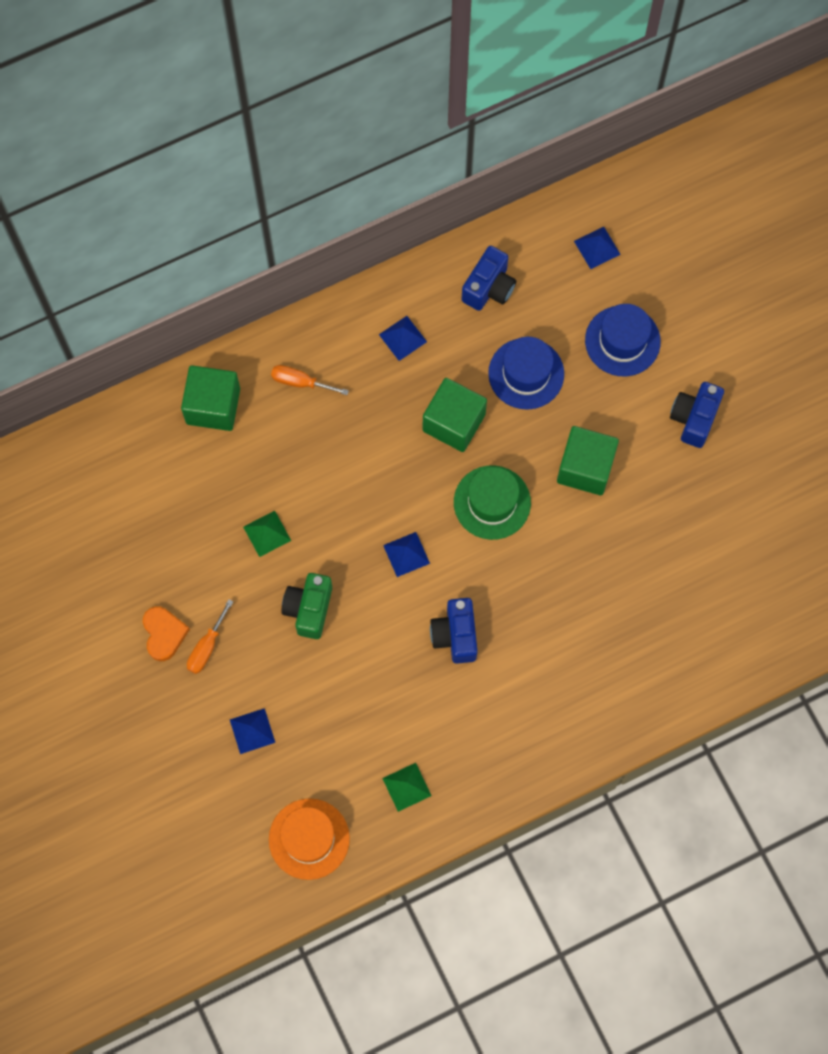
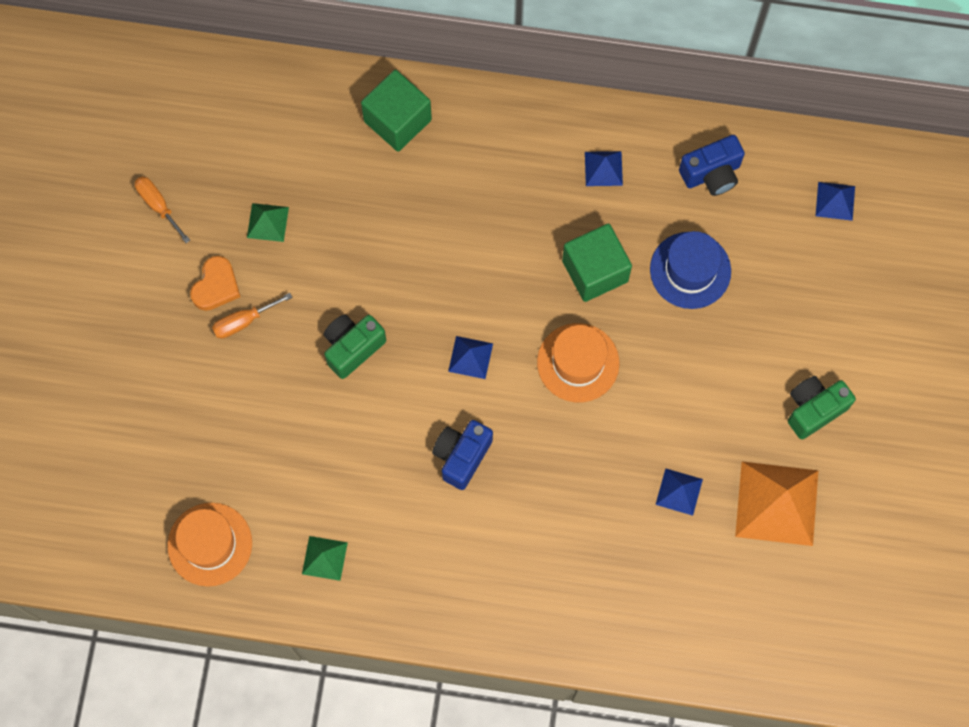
camera: 35 degrees right, 0 degrees up
(252, 731) = (229, 419): blue pyramid -> blue pyramid (679, 491)
(267, 533) = (364, 259): green pyramid -> green pyramid (267, 222)
(300, 382) = (487, 149): orange screwdriver -> orange screwdriver (158, 205)
(492, 502) = (578, 362): green hat -> orange hat
(585, 468) = (683, 388): green cube -> none
(622, 341) = (798, 298): blue hat -> none
(694, 418) = (813, 409): blue camera -> green camera
(717, 508) = (776, 503): none -> orange pyramid

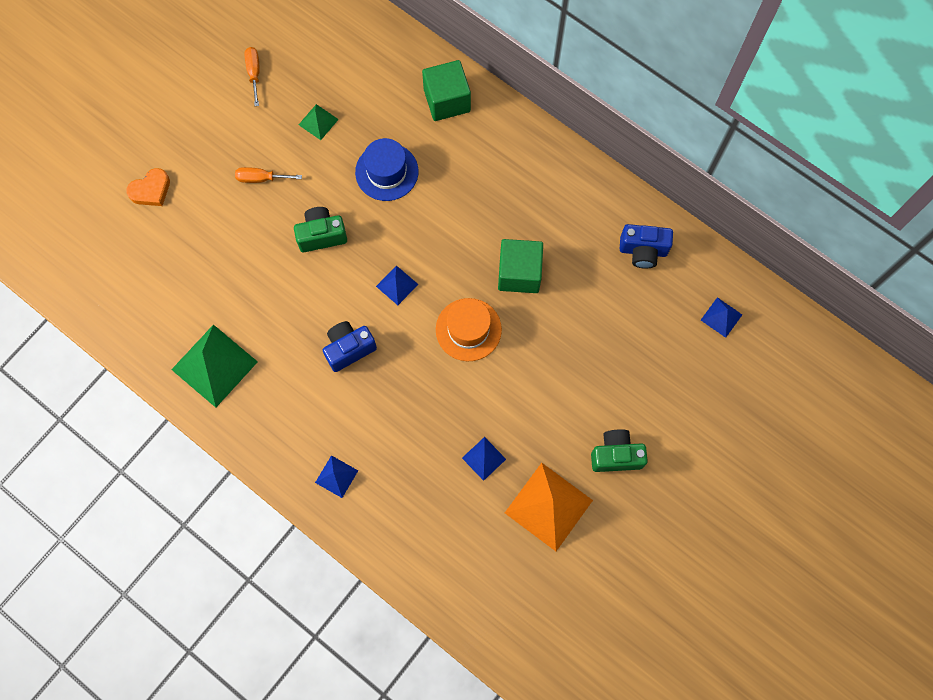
camera: 30 degrees right, 0 degrees up
(210, 544) = (146, 313): orange hat -> none
(216, 286) = (258, 146): orange heart -> orange heart (151, 190)
(324, 558) = (214, 365): green pyramid -> green pyramid, size x1.99
(603, 168) = (568, 206): blue pyramid -> blue pyramid (336, 476)
(690, 270) = (586, 309): blue hat -> blue hat (387, 172)

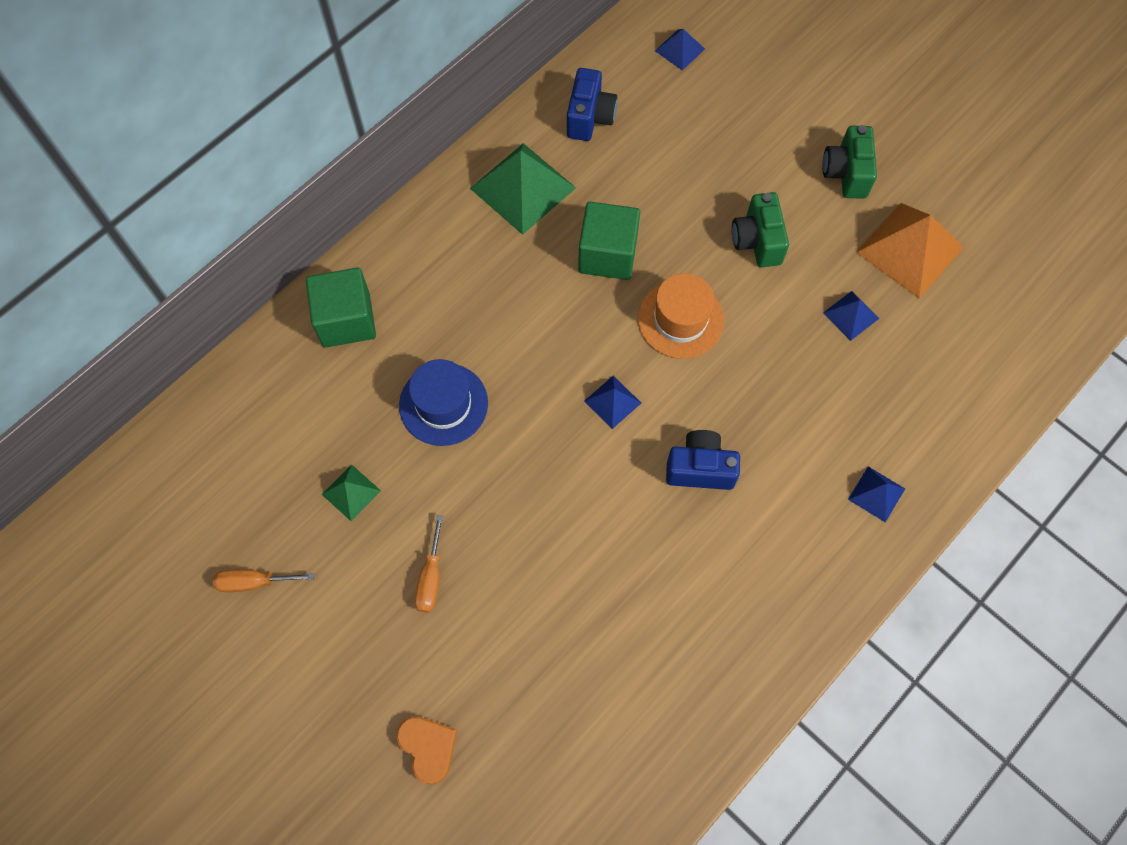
camera: 85 degrees left, 5 degrees down
(214, 365) = (716, 654): green pyramid -> green pyramid (522, 188)
(321, 235) = (530, 496): green camera -> green camera (757, 241)
(349, 349) = (700, 468): blue camera -> blue camera turned 120 degrees clockwise

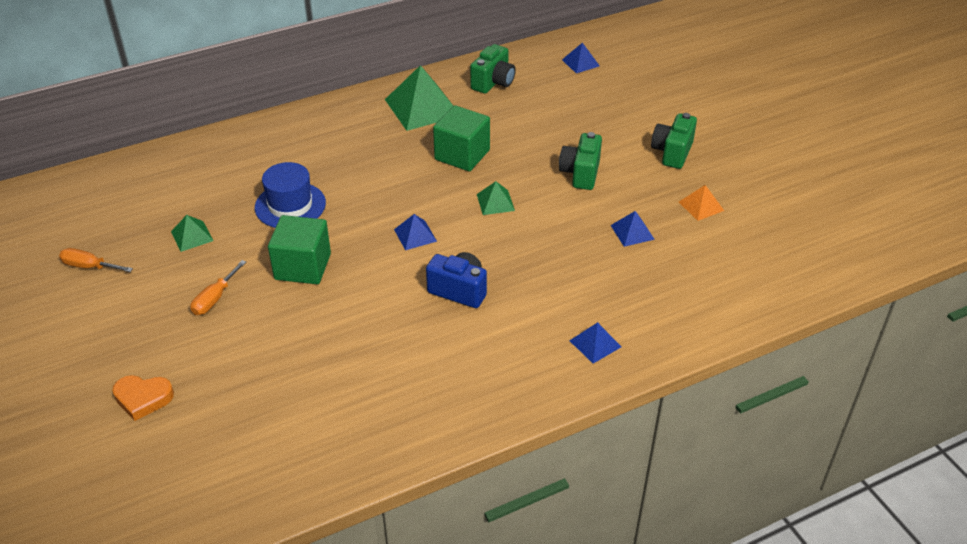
camera: 20 degrees right, 25 degrees down
(346, 320) = (253, 145): green cube -> green cube (303, 266)
(428, 747) = (143, 398): orange heart -> orange heart turned 105 degrees clockwise
(589, 117) = (493, 82): blue camera -> green camera
(680, 319) = (495, 202): orange hat -> green pyramid
(909, 250) = (701, 206): orange pyramid -> orange pyramid, size x0.50

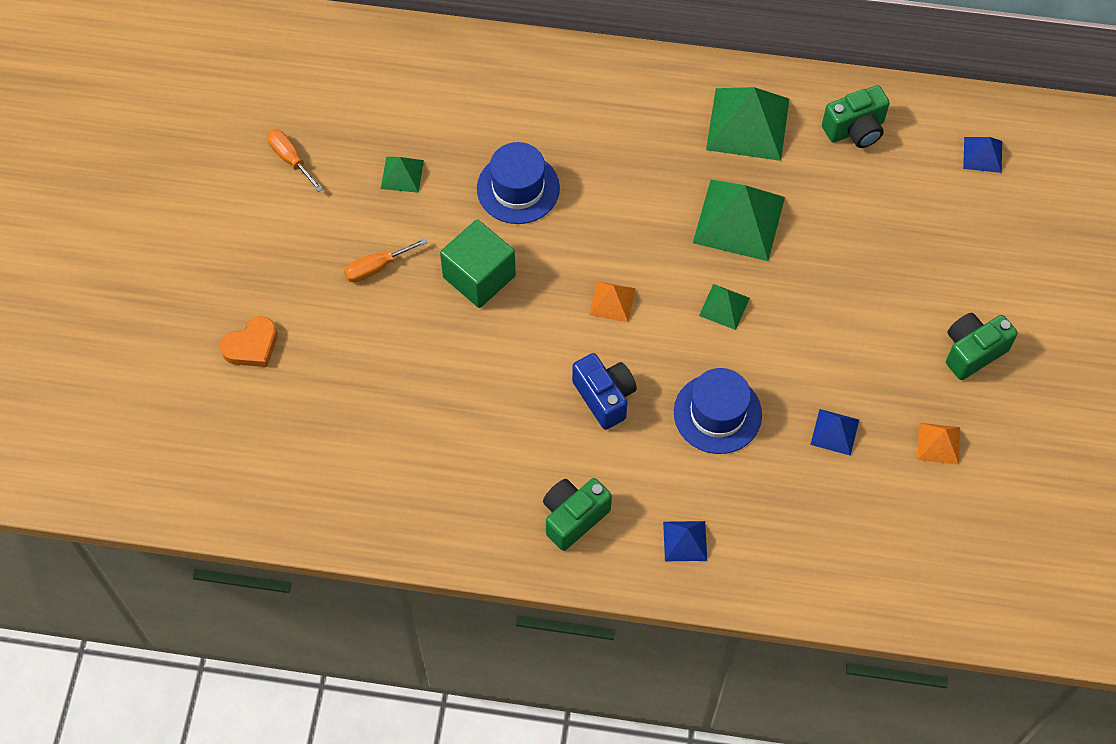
camera: 35 degrees right, 20 degrees up
(143, 398) = (252, 346): orange heart -> orange heart turned 75 degrees counterclockwise
(415, 235) = (612, 301): blue pyramid -> orange pyramid
(462, 155) = (739, 220): green cube -> green pyramid
(546, 260) = (717, 413): none -> blue hat
(580, 173) = (845, 321): green camera -> green camera (573, 517)

